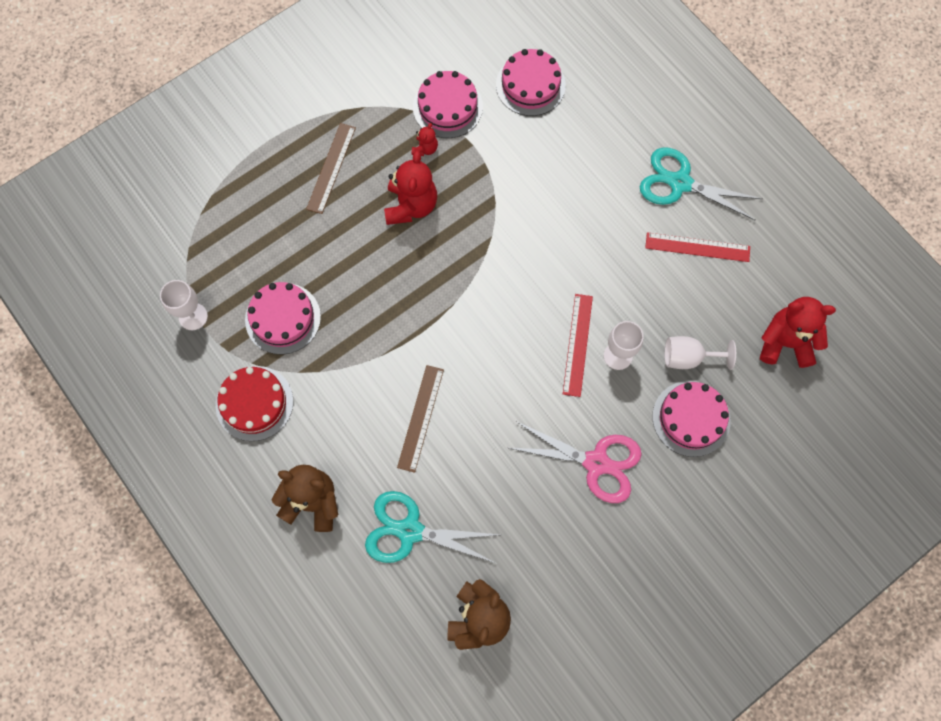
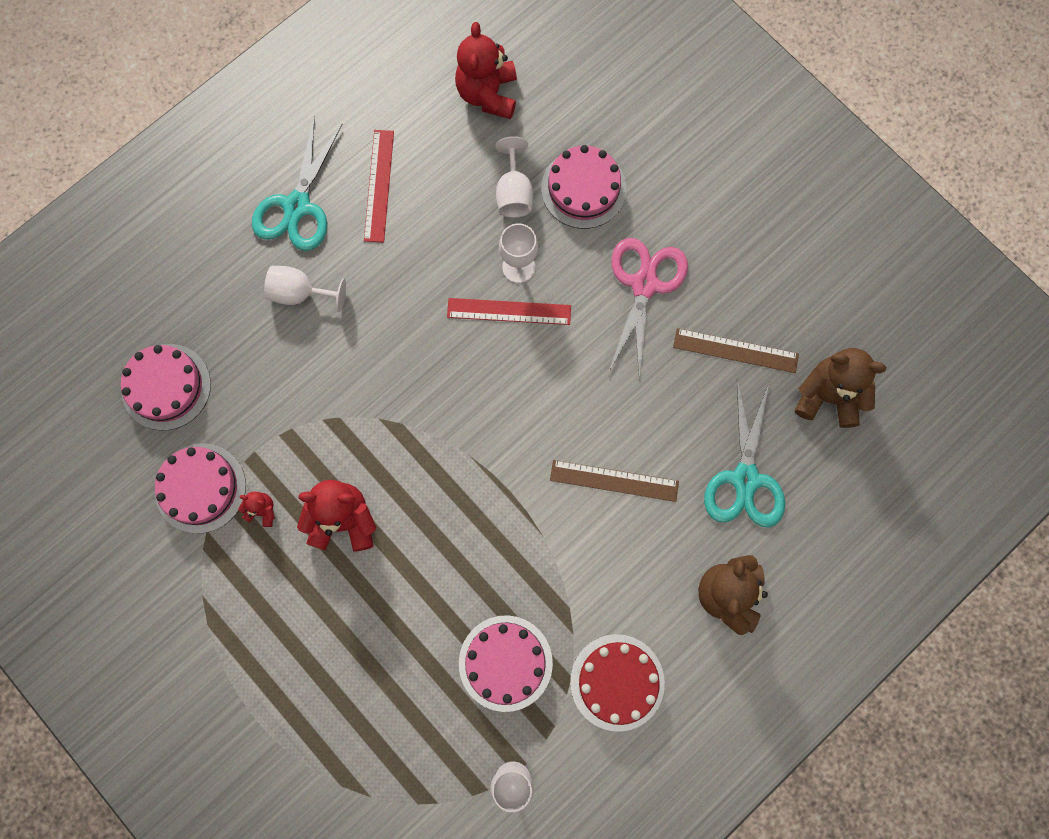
camera: 95 degrees left, 5 degrees up
(331, 168) = (294, 629): brown ruler -> brown ruler (735, 350)
(603, 182) = (300, 293): none -> white goblet

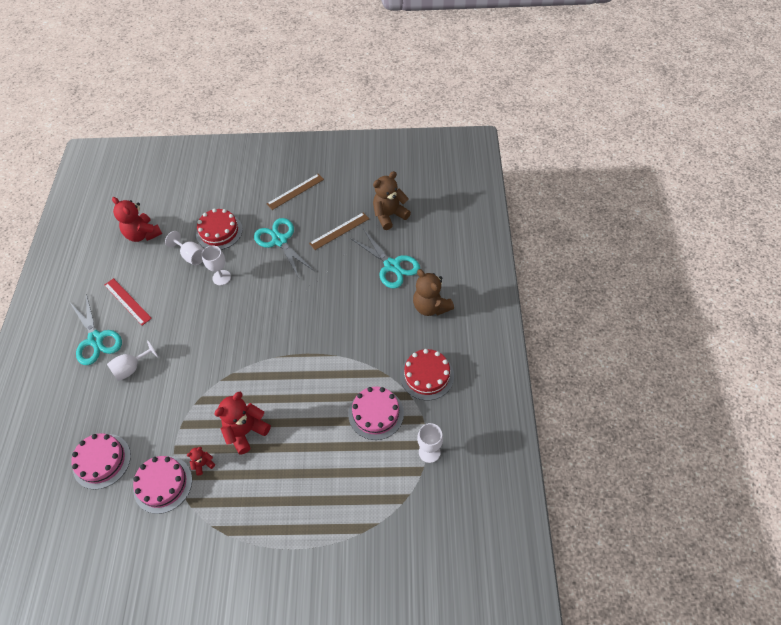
camera: 45 degrees left, 20 degrees down
(509, 311) = (234, 295): red ruler -> none
(583, 188) = (219, 231): pink cake -> red cake
(614, 480) = (344, 311): brown ruler -> brown ruler (295, 191)
(644, 284) = (279, 240): pink scissors -> turquoise scissors

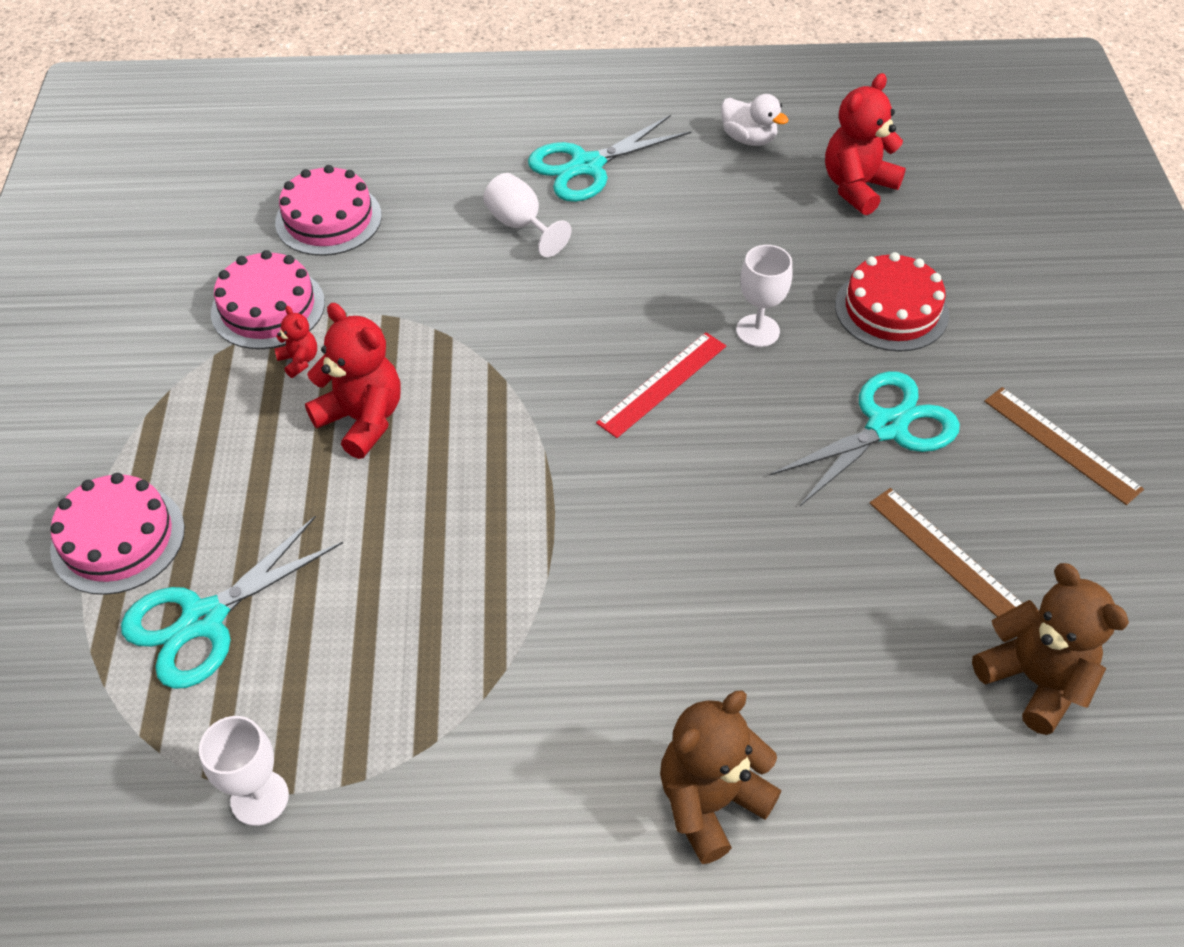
camera: 85 degrees right, 5 degrees down
(97, 271) = (748, 139): none -> white duck
(127, 301) = (679, 193): red ruler -> red ruler (662, 384)
(191, 256) = (811, 272): white goblet -> none
(376, 413) = (380, 669): pink cake -> pink cake (118, 539)
(392, 266) = (845, 692): turquoise scissors -> turquoise scissors (204, 620)
(427, 375) = (483, 791): red cake -> none

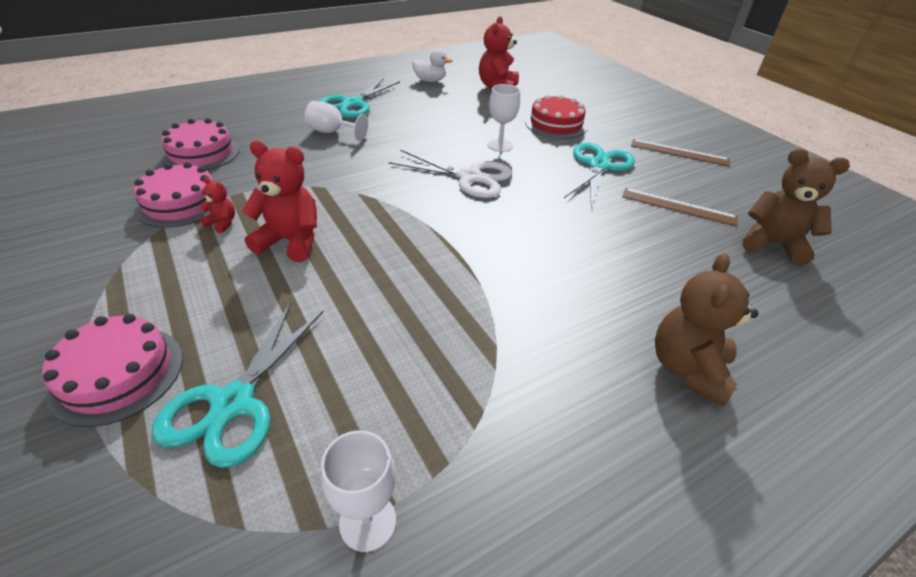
camera: 30 degrees left, 10 degrees down
(662, 384) = (469, 177): red ruler -> white scissors

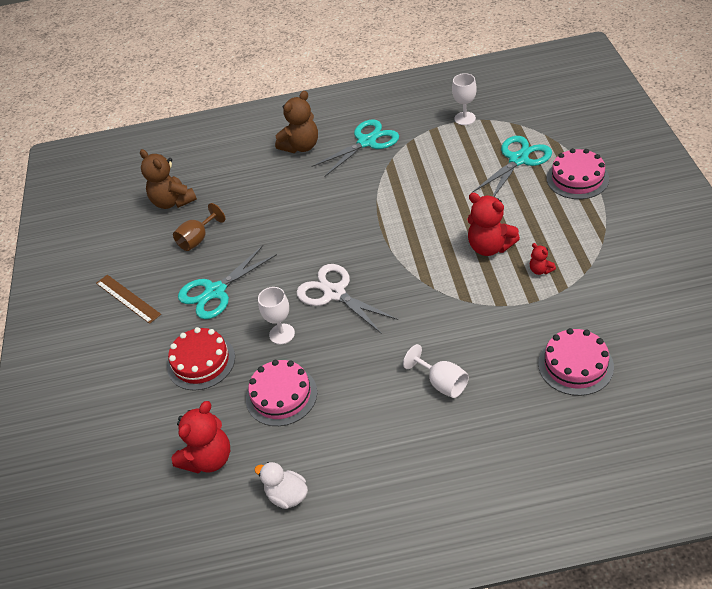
camera: 150 degrees left, 5 degrees up
(181, 203) = (577, 297): pink cake -> pink cake (281, 395)
(352, 104) = (407, 445): turquoise scissors -> turquoise scissors (366, 142)
(678, 206) = (198, 239): brown ruler -> brown goblet

